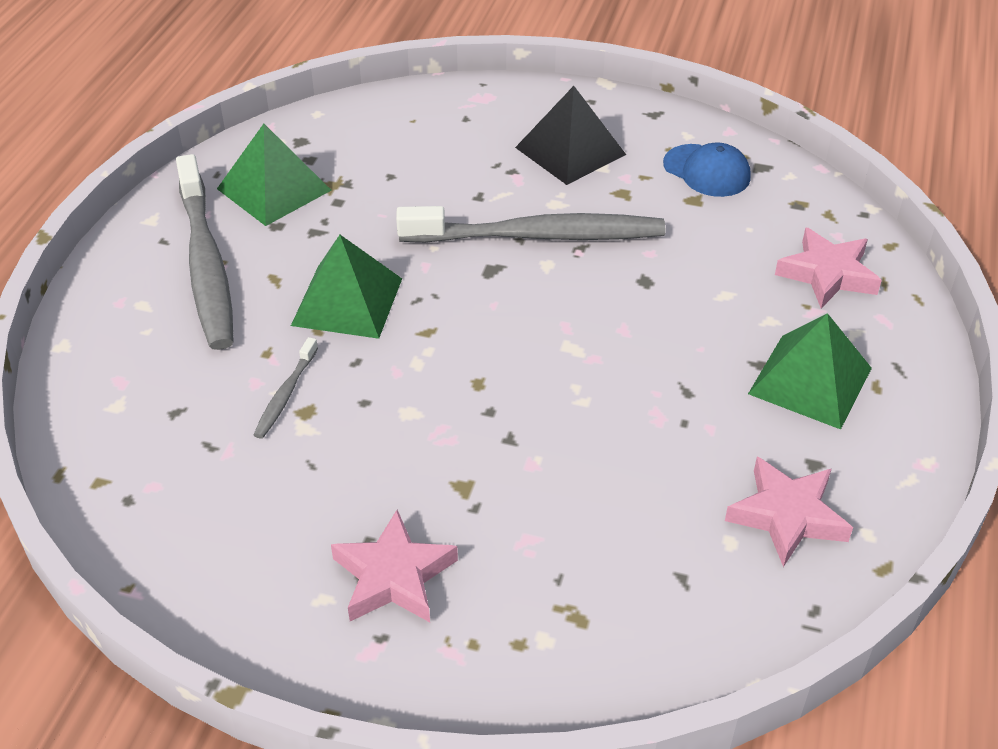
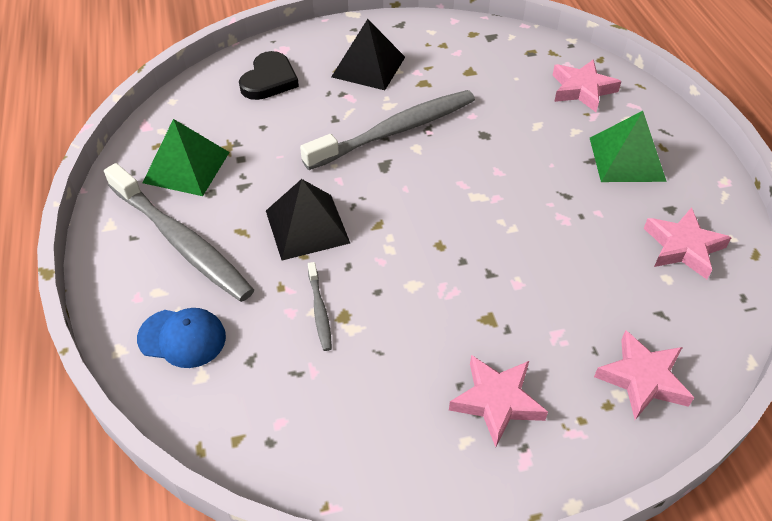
camera: 30 degrees left, 5 degrees up
(347, 301) = (307, 226): green pyramid -> black pyramid
(441, 126) = (269, 80): none -> black heart
(588, 637) = (643, 379): none -> pink star
(707, 171) = (462, 50): blue cap -> blue cap (182, 338)

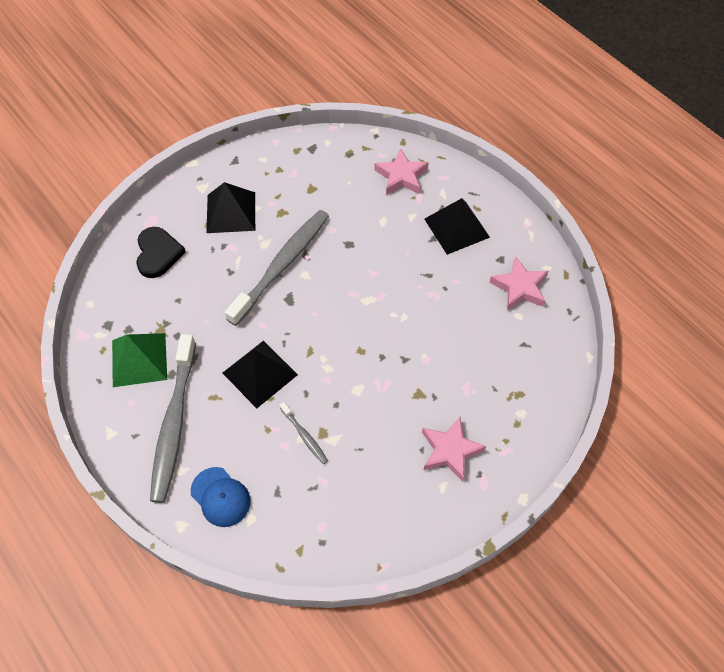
camera: 25 degrees left, 10 degrees up
(181, 241) = (174, 423): grey toothbrush -> grey toothbrush turned 75 degrees clockwise
(182, 338) = (220, 497): blue cap -> blue cap turned 60 degrees clockwise
(627, 159) = (456, 228): green pyramid -> black pyramid
(643, 379) = (530, 396): pink star -> none

